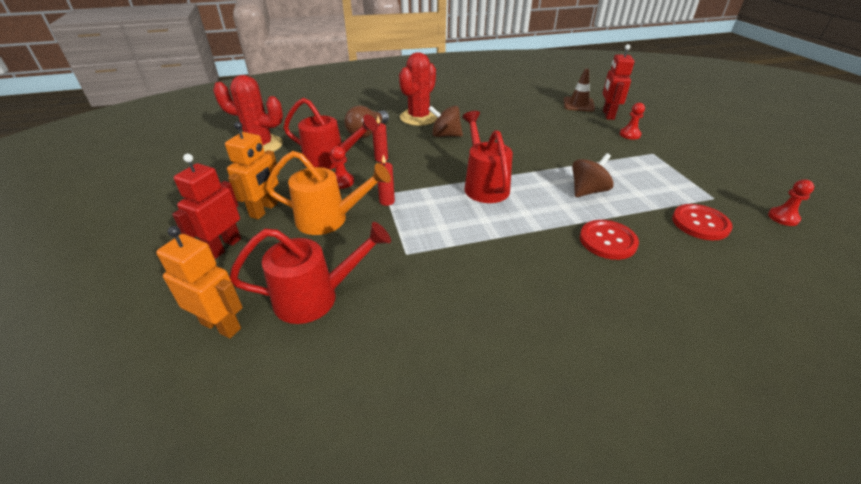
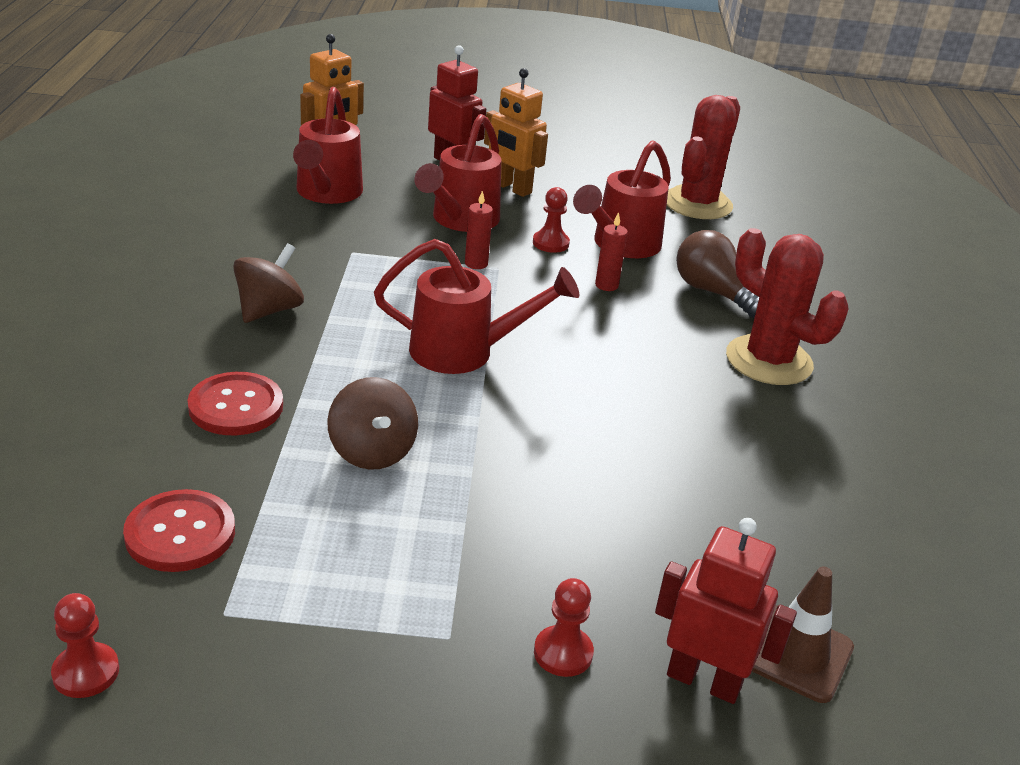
camera: 105 degrees right, 5 degrees down
(329, 219) = (461, 220): orange watering can -> red watering can
(445, 135) = (671, 368): brown spinning top -> brown spinning top (269, 310)

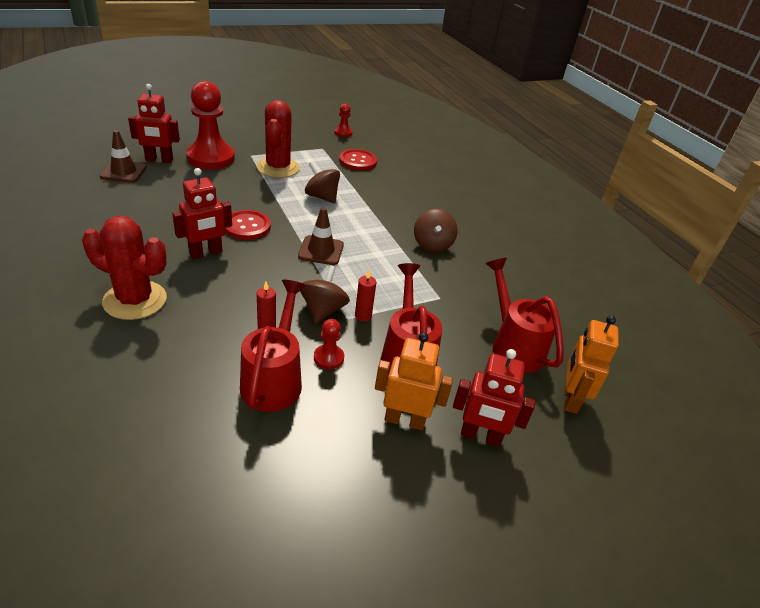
camera: 150 degrees right, 5 degrees up
(236, 406) = (390, 200): red button -> red button (247, 226)
(464, 352) = (321, 250): red watering can -> brown traffic cone
(522, 283) = (323, 310): none -> brown spinning top
(563, 653) = (211, 158): red pawn -> red pawn, size x2.25
(653, 399) = (206, 253): none -> red robot
(697, 204) = (222, 486): red cactus -> red cactus (278, 168)
(713, 292) = (183, 351): brown light bulb -> none

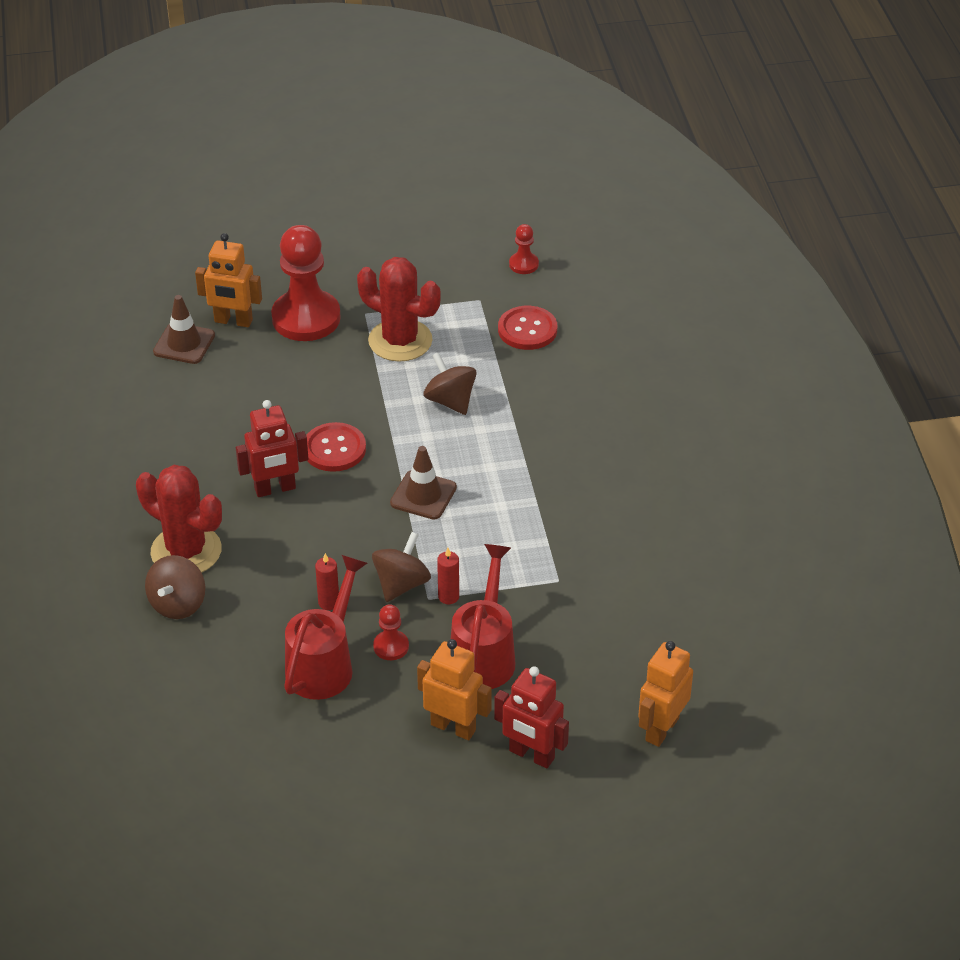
camera: 20 degrees right, 5 degrees up
(159, 160) = (233, 321): red robot -> orange robot
(278, 168) = (400, 341): red cactus -> red cactus turned 75 degrees counterclockwise
(432, 245) = (583, 496): brown spinning top -> brown spinning top (178, 604)
(514, 346) = (625, 656): red watering can -> none

